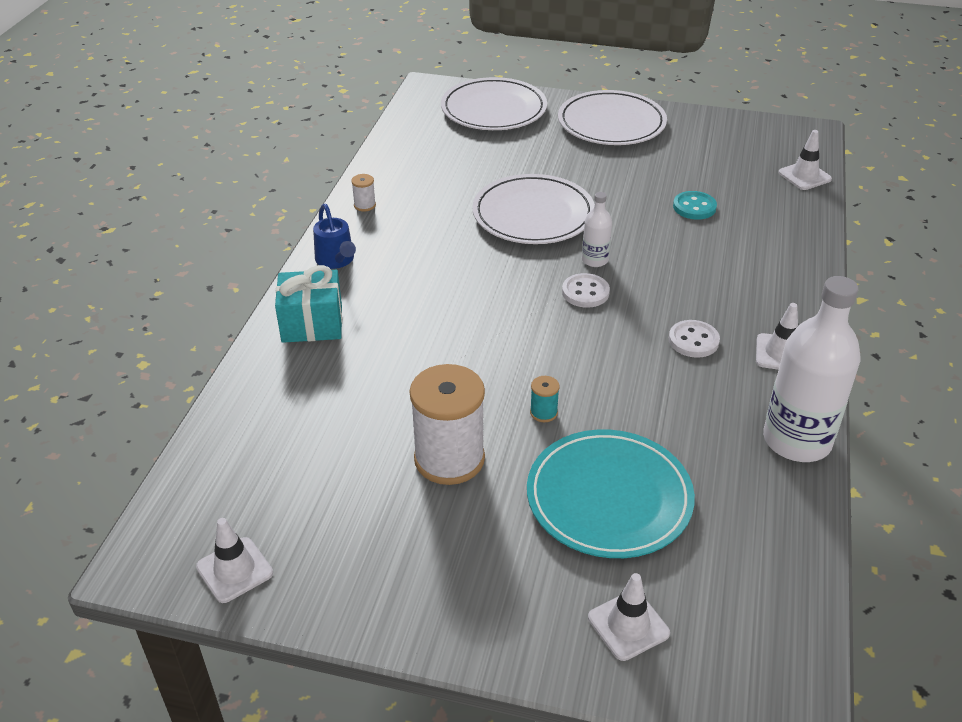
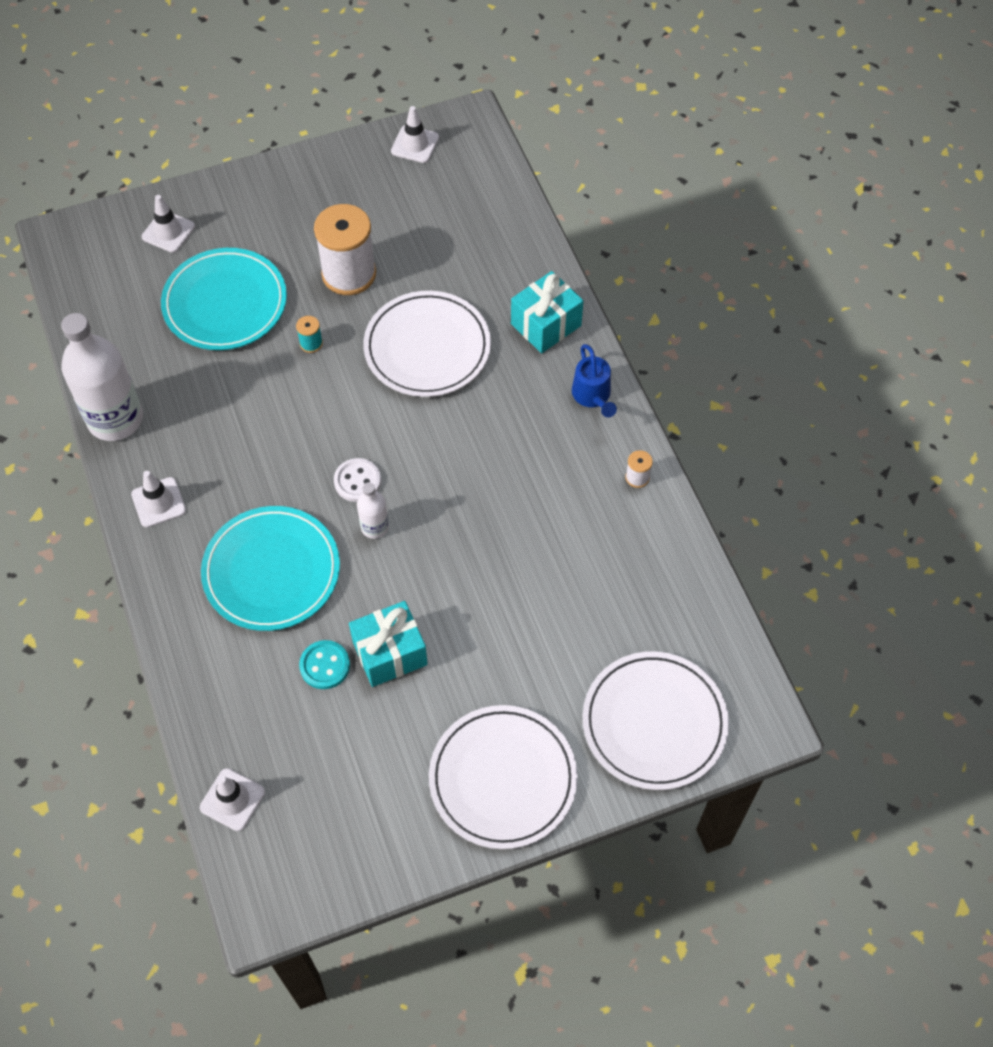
camera: 145 degrees right, 20 degrees up
(336, 261) = (593, 397): blue watering can -> blue watering can turned 135 degrees counterclockwise
(533, 214) = (473, 558): white plate -> white plate (427, 348)
(640, 195) = (390, 653): none -> turquoise gift
(693, 340) = (237, 476): white button -> none
(702, 269) = (271, 571): none -> turquoise plate

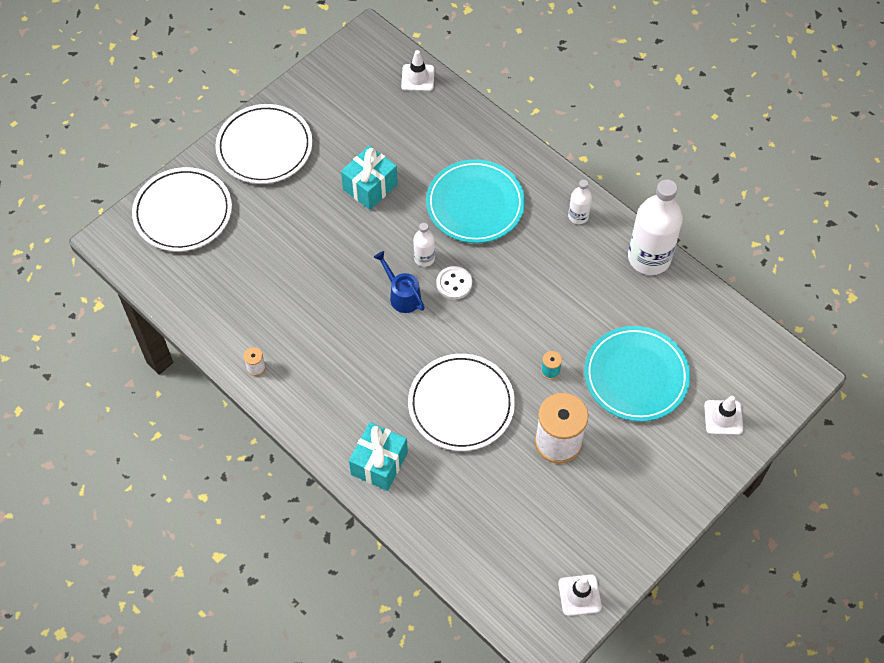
camera: 155 degrees right, 0 degrees up
(158, 502) = (578, 216): white traffic cone -> white bottle
(325, 665) = (407, 164): turquoise button -> none
(593, 397) = (315, 417): blue watering can -> blue watering can (402, 295)

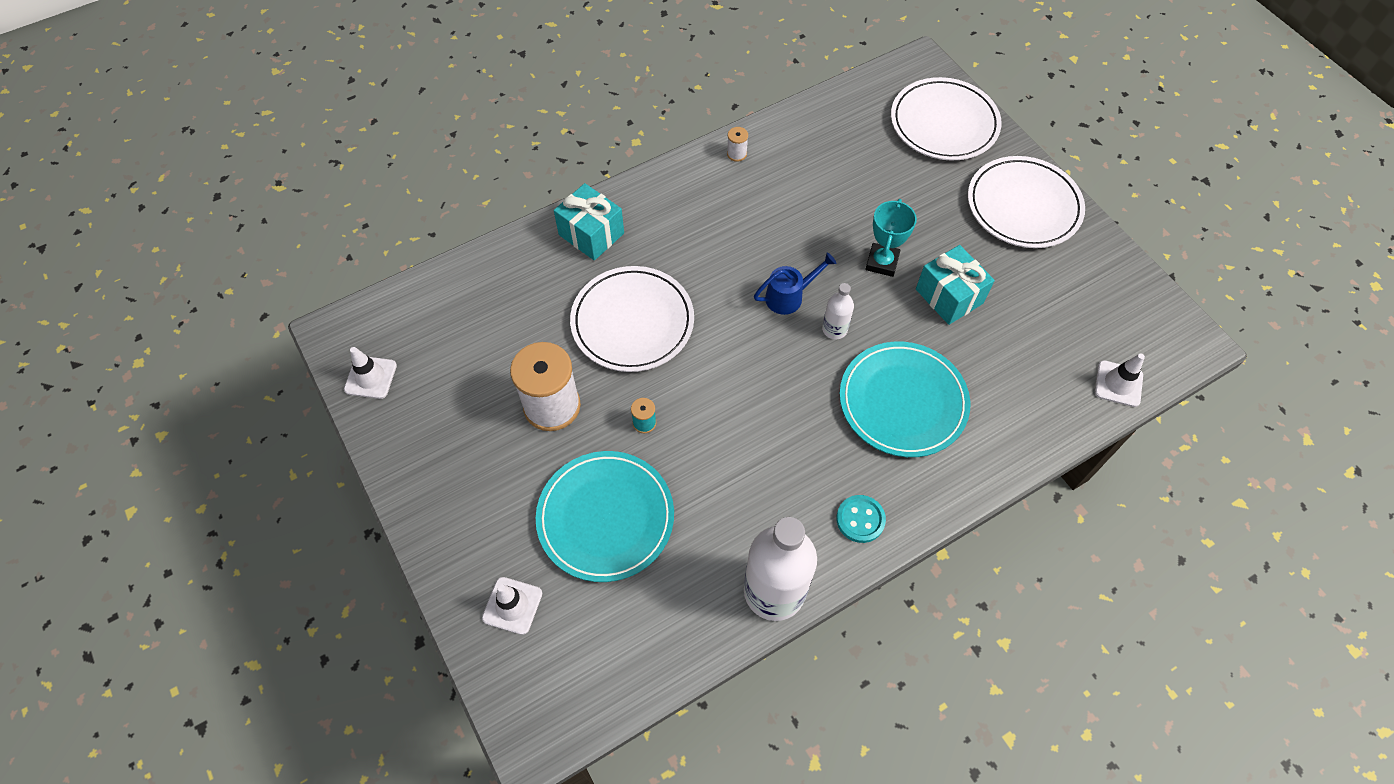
camera: 105 degrees right, 0 degrees up
(349, 236) = (882, 262): none -> turquoise trophy
(454, 284) = (791, 351): white button -> none
(578, 216) = (860, 519): white bottle -> turquoise button

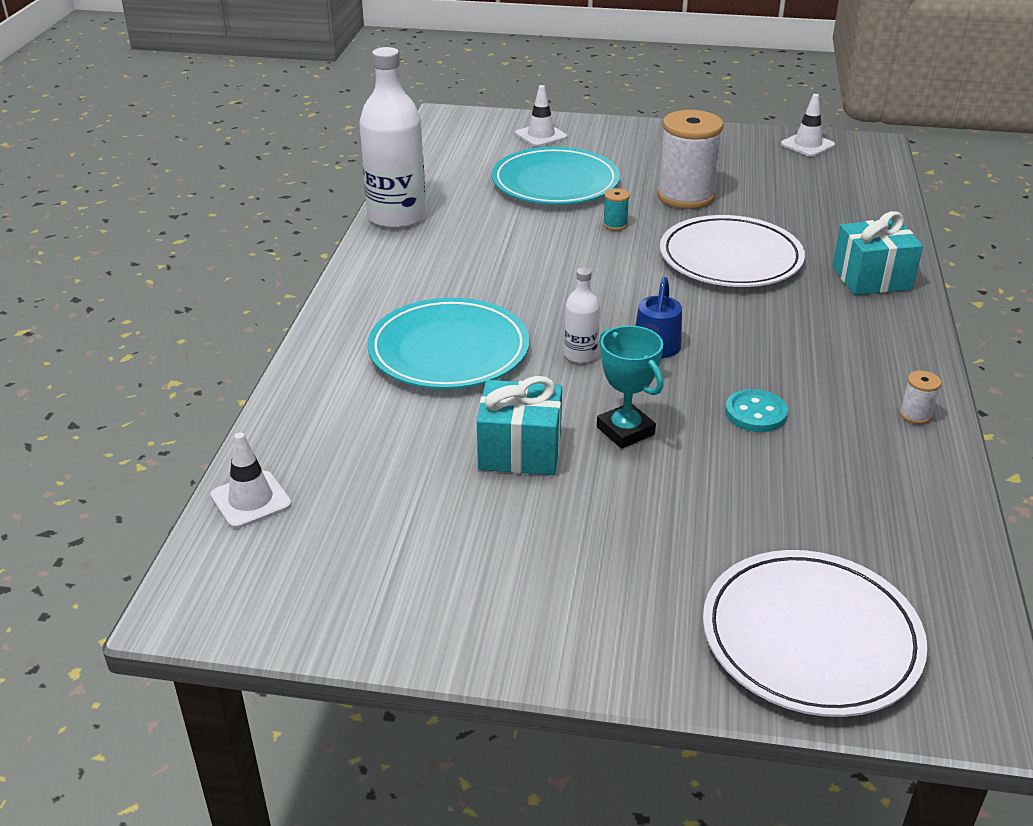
camera: 130 degrees right, 25 degrees down
(860, 519) = (385, 274): turquoise button -> turquoise button (755, 413)
(1023, 206) = (569, 609): white plate -> none

